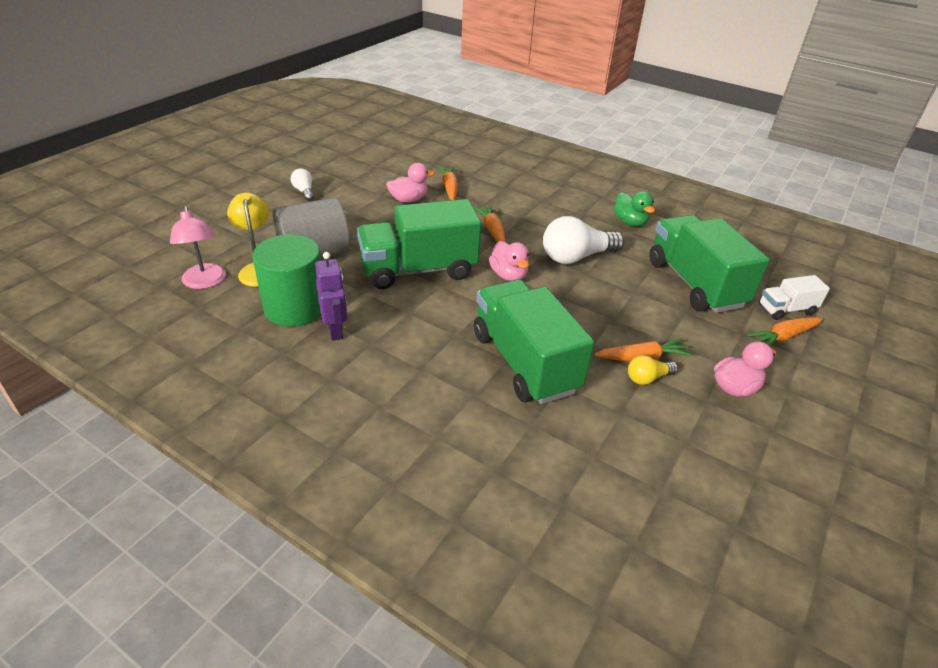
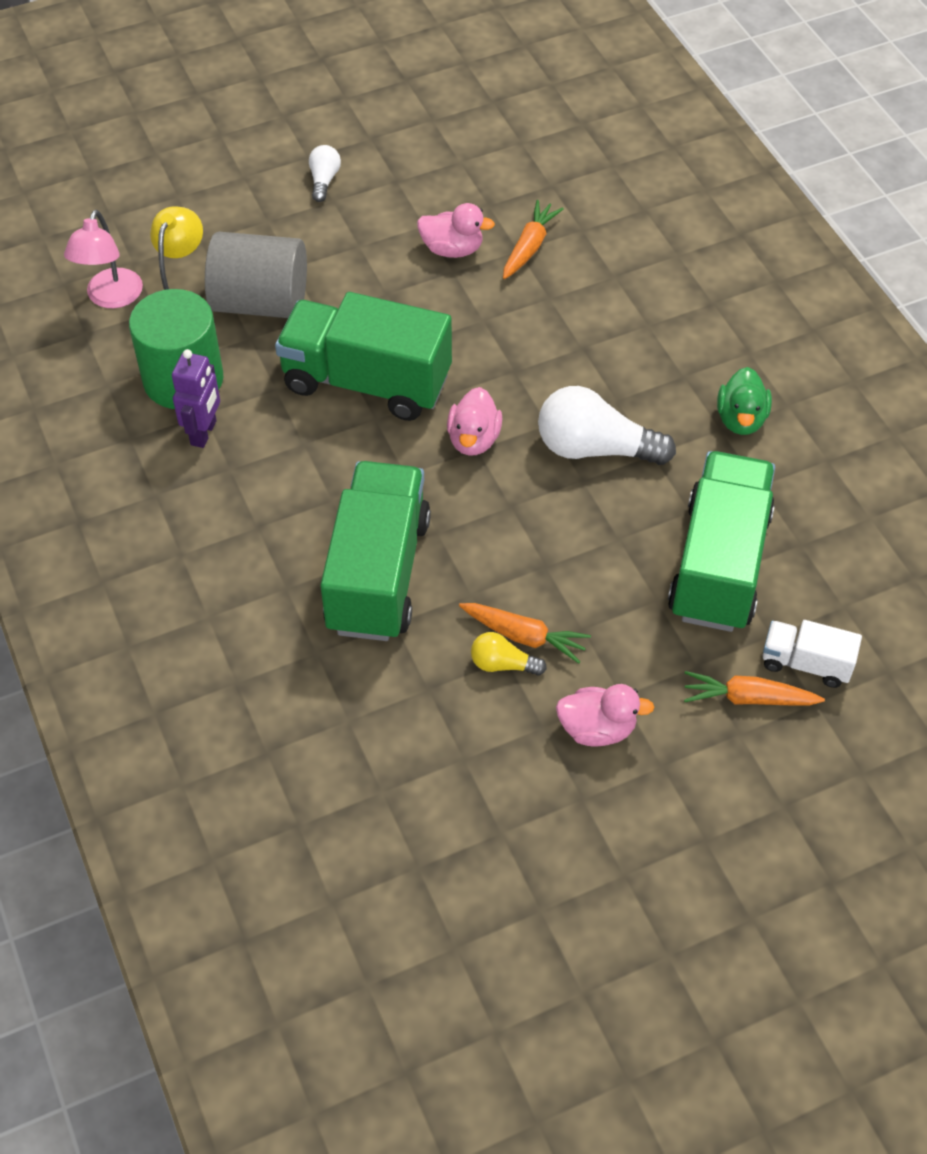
camera: 35 degrees right, 15 degrees up
(492, 230) = (520, 353): orange carrot -> none

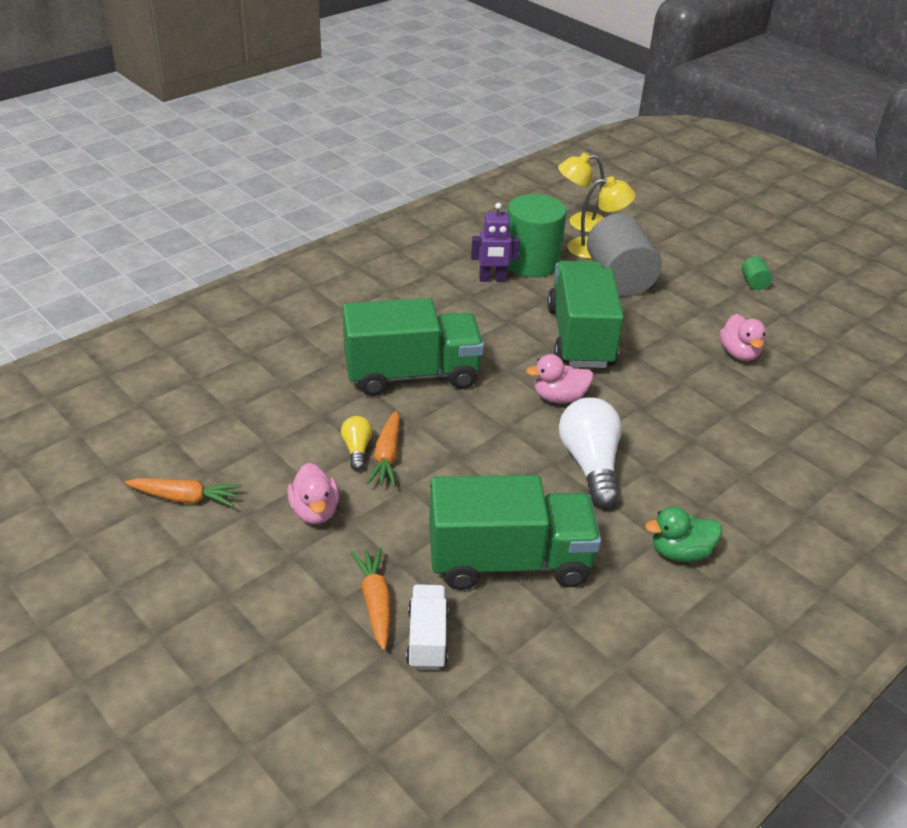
camera: 70 degrees right, 15 degrees down
(111, 298) = (579, 223): pink lamp -> yellow lamp
(324, 180) = (754, 283): white light bulb -> green cylinder
(529, 247) = (775, 392): orange carrot -> orange carrot (185, 498)

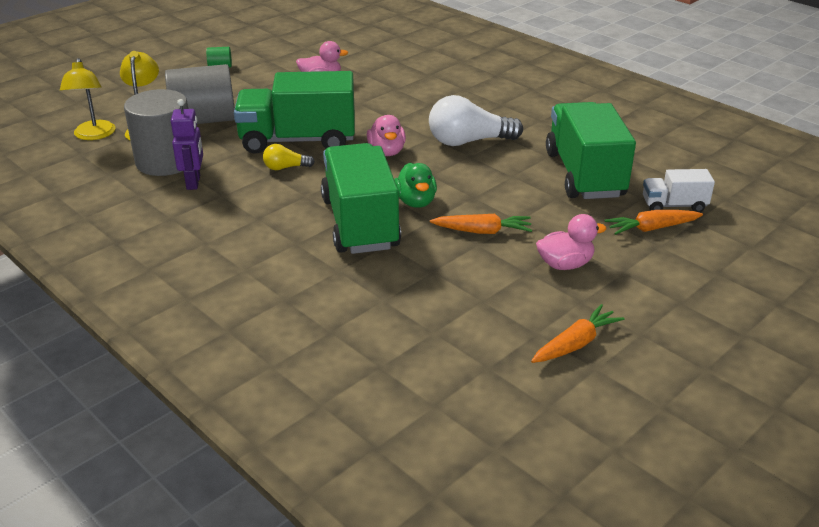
camera: 90 degrees left, 5 degrees down
(185, 498) = (575, 344): orange carrot -> orange carrot turned 45 degrees clockwise
(357, 449) = (477, 248): yellow light bulb -> yellow light bulb (285, 168)
(531, 262) = (166, 161): green cylinder -> grey cylinder
(680, 552) = (549, 114): green duck -> green duck (416, 202)

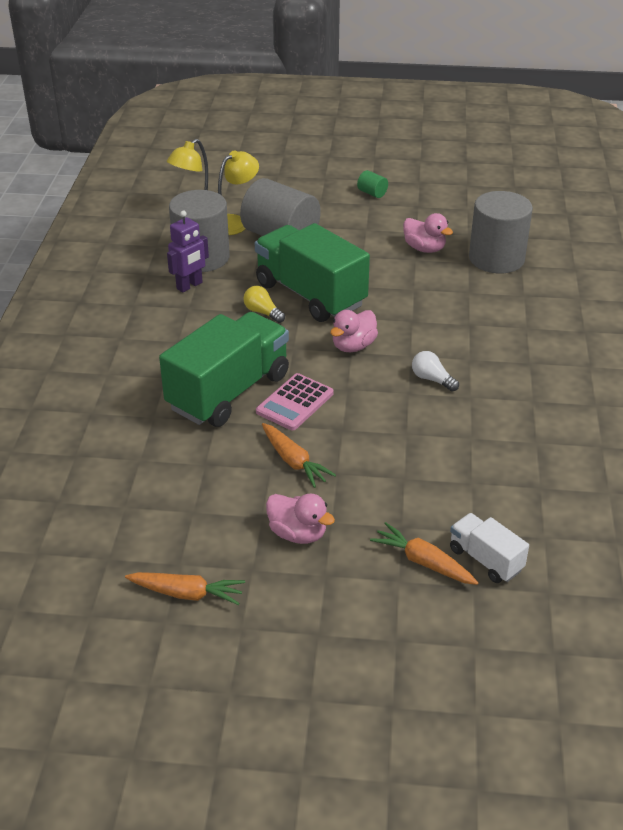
camera: 50 degrees right, 5 degrees up
(376, 64) = (496, 259): none -> grey cylinder
(416, 202) = (295, 402): green duck -> pink calculator
(468, 142) = (432, 379): white light bulb -> white light bulb, size x0.51
(584, 174) = (467, 475): green truck -> none

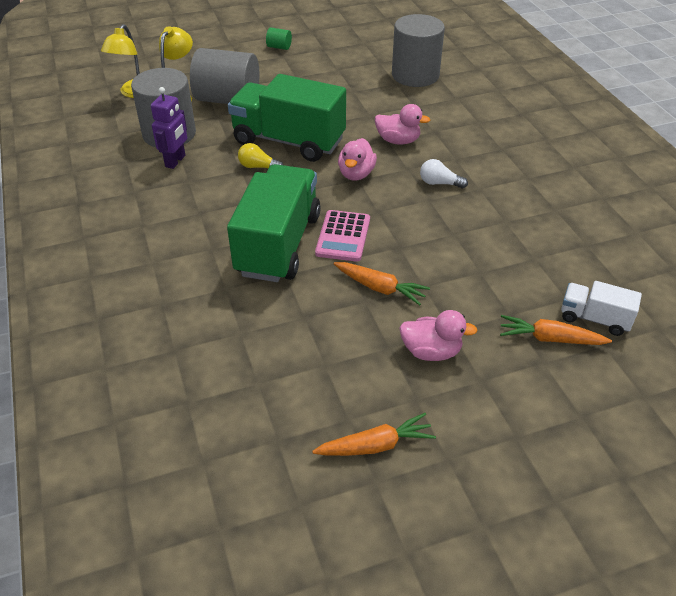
camera: 25 degrees left, 5 degrees up
(424, 248) = (354, 81): pink duck -> pink duck (398, 141)

